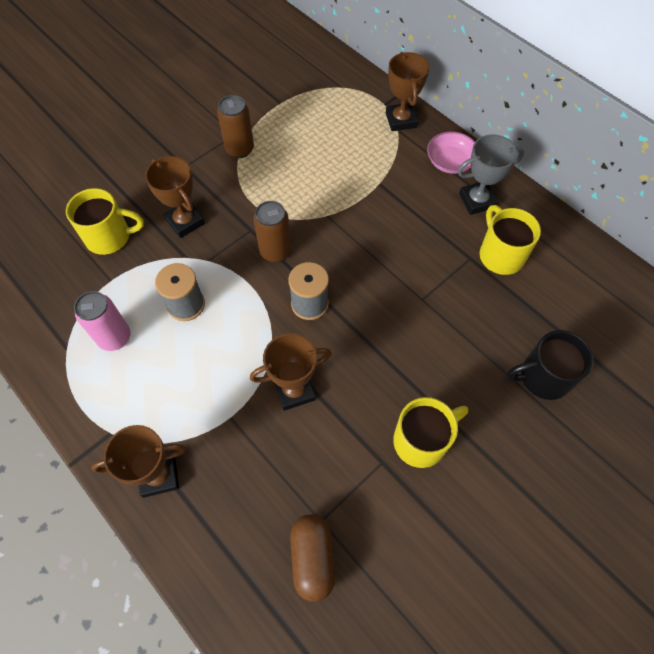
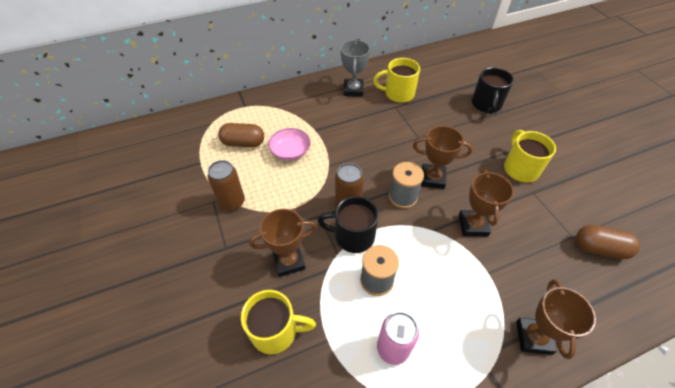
camera: 70 degrees left, 10 degrees down
(110, 237) = (276, 331): yellow mug -> yellow mug turned 75 degrees clockwise
(234, 268) = (353, 236): none -> black mug
(325, 126) = (243, 143): none -> brown capsule
(401, 120) = (265, 103): brown trophy -> brown trophy (432, 178)
(450, 162) = (316, 91): pink bowl -> pink bowl (290, 151)

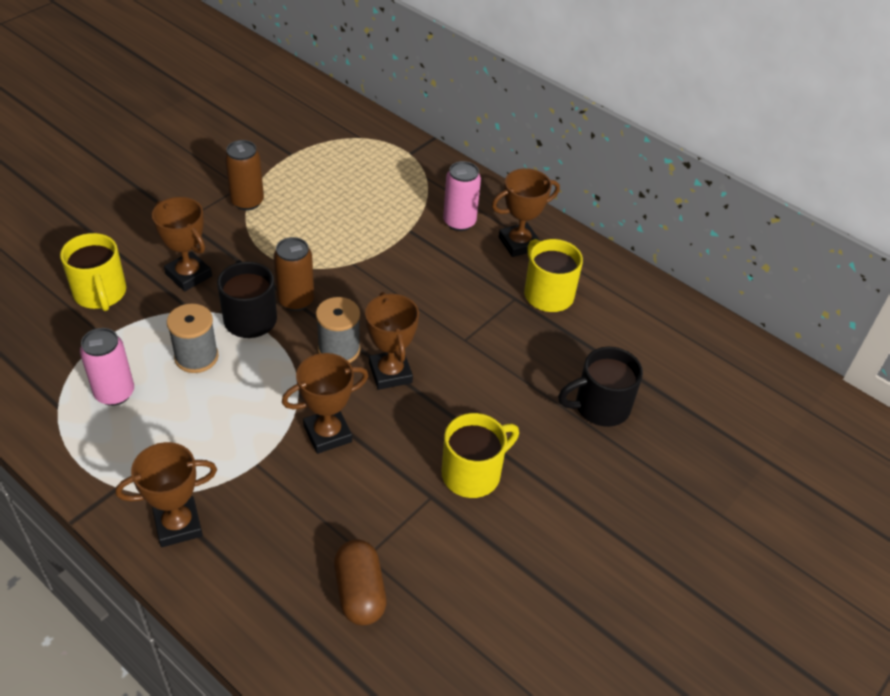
camera: 60 degrees right, 5 degrees down
(243, 143) = (344, 176): brown capsule -> none
(290, 151) = (355, 221): pink bowl -> none
(321, 106) = (459, 222): none -> pink can
(353, 90) = (519, 243): grey trophy -> brown trophy

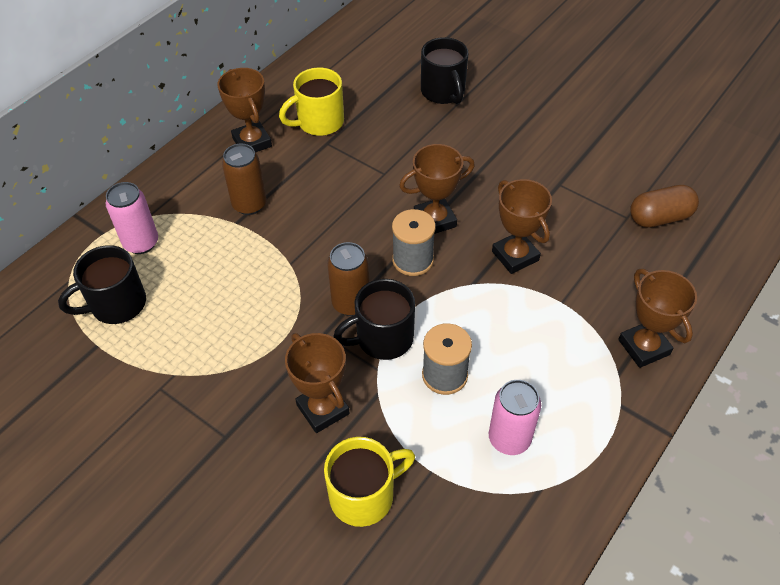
camera: 90 degrees left, 5 degrees up
(188, 275) = (323, 409): brown trophy -> brown trophy turned 75 degrees counterclockwise
(247, 201) = (189, 375): brown can -> brown can (249, 204)
(329, 162) = (116, 304): none -> black mug
(459, 222) = (222, 185): pink can -> pink can (141, 243)
(473, 473) = (529, 161): yellow mug -> none

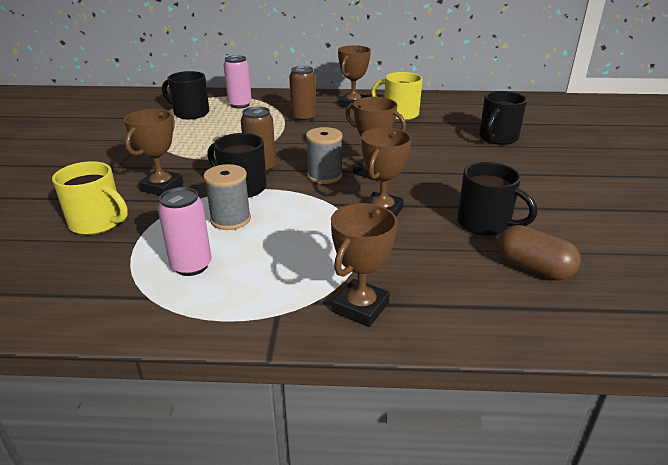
camera: 55 degrees right, 20 degrees down
(584, 203) = (485, 224): none -> black mug

